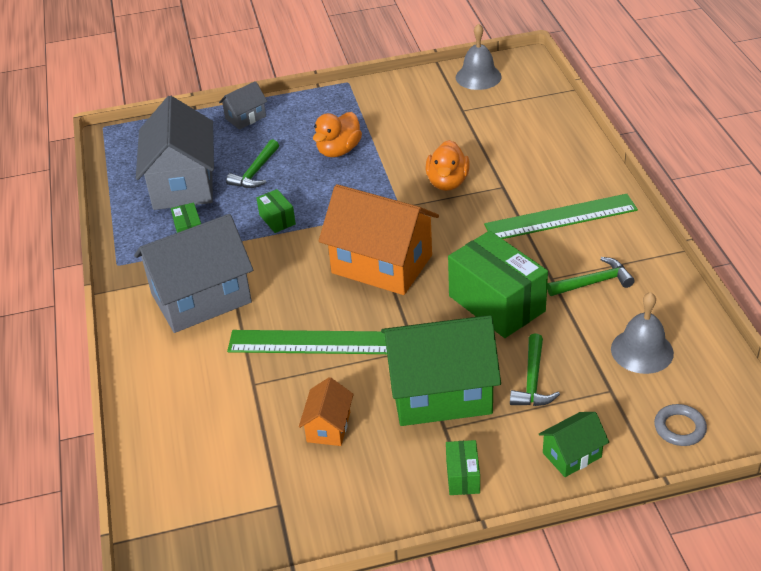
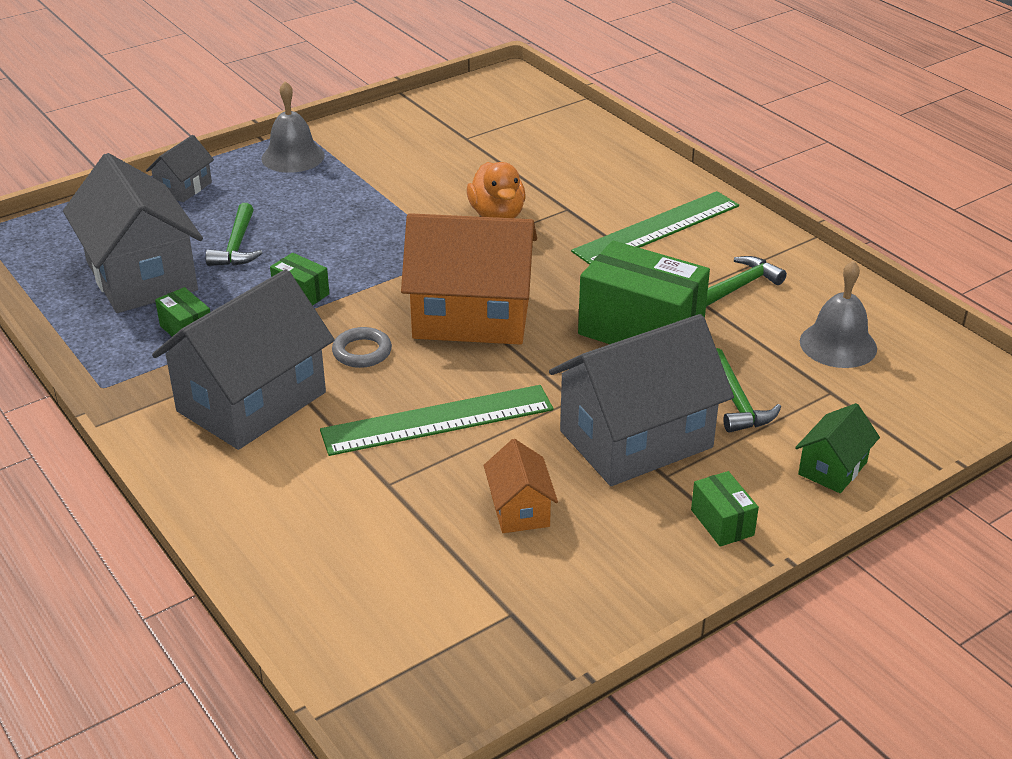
camera: 25 degrees left, 5 degrees down
(338, 150) = (335, 204): orange duck -> none
(440, 393) = (636, 439): green house -> grey house
(478, 77) = (463, 101): grey bell -> grey bell (293, 157)
(679, 428) = (930, 412): grey ring -> grey ring (362, 352)

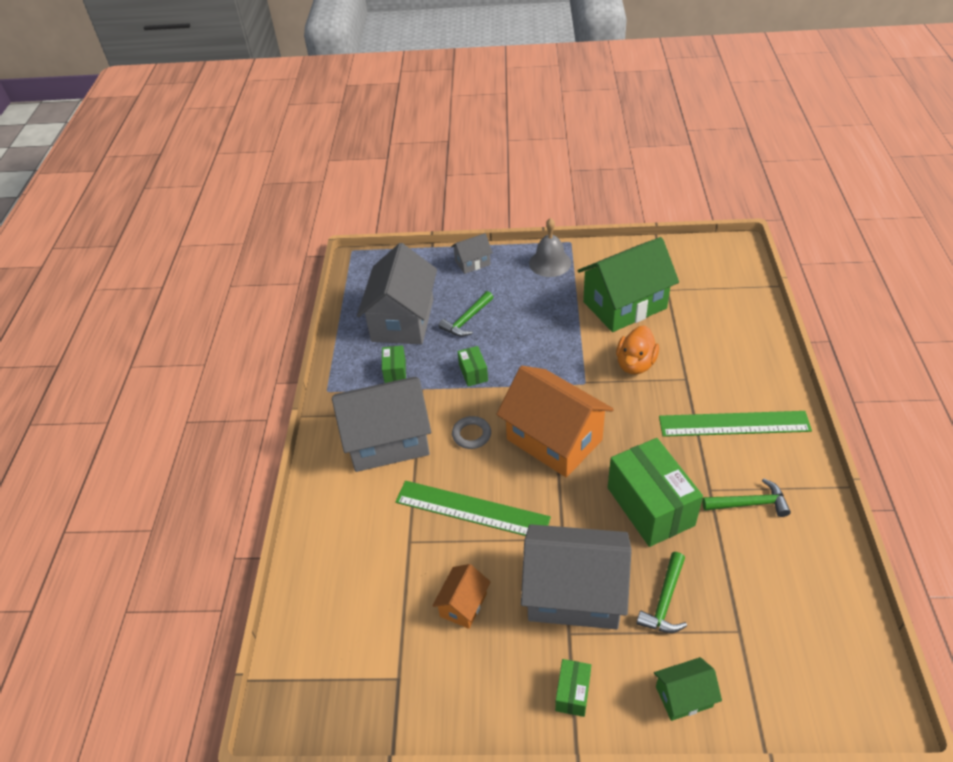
camera: 40 degrees right, 10 degrees up
(429, 167) = (624, 305): none -> green house
(838, 344) = (780, 593): grey bell -> none

